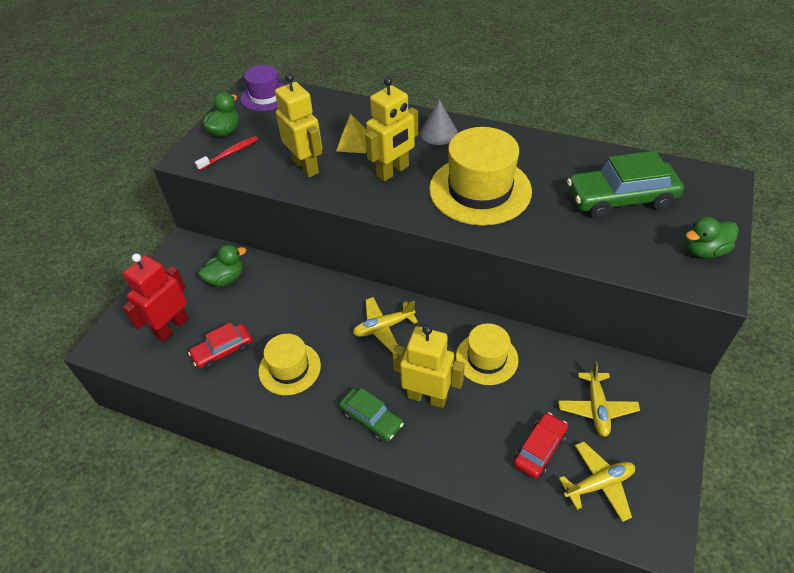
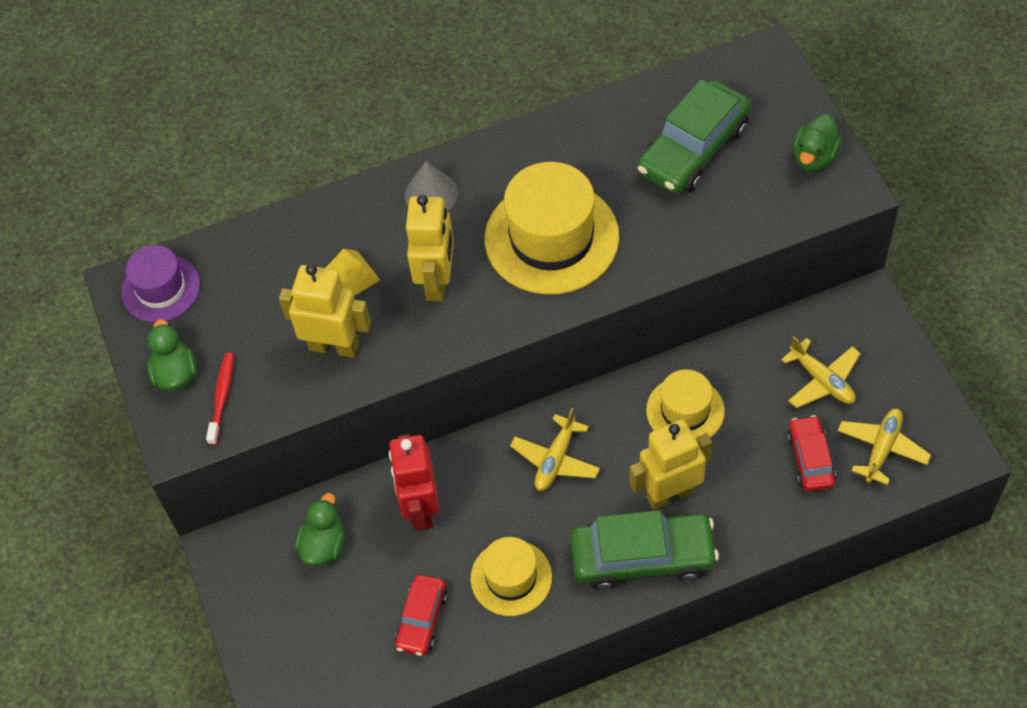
camera: 40 degrees left, 10 degrees up
(171, 327) = (334, 644): red robot -> red robot (421, 508)
(371, 419) = (643, 557): green car -> green car, size x1.76

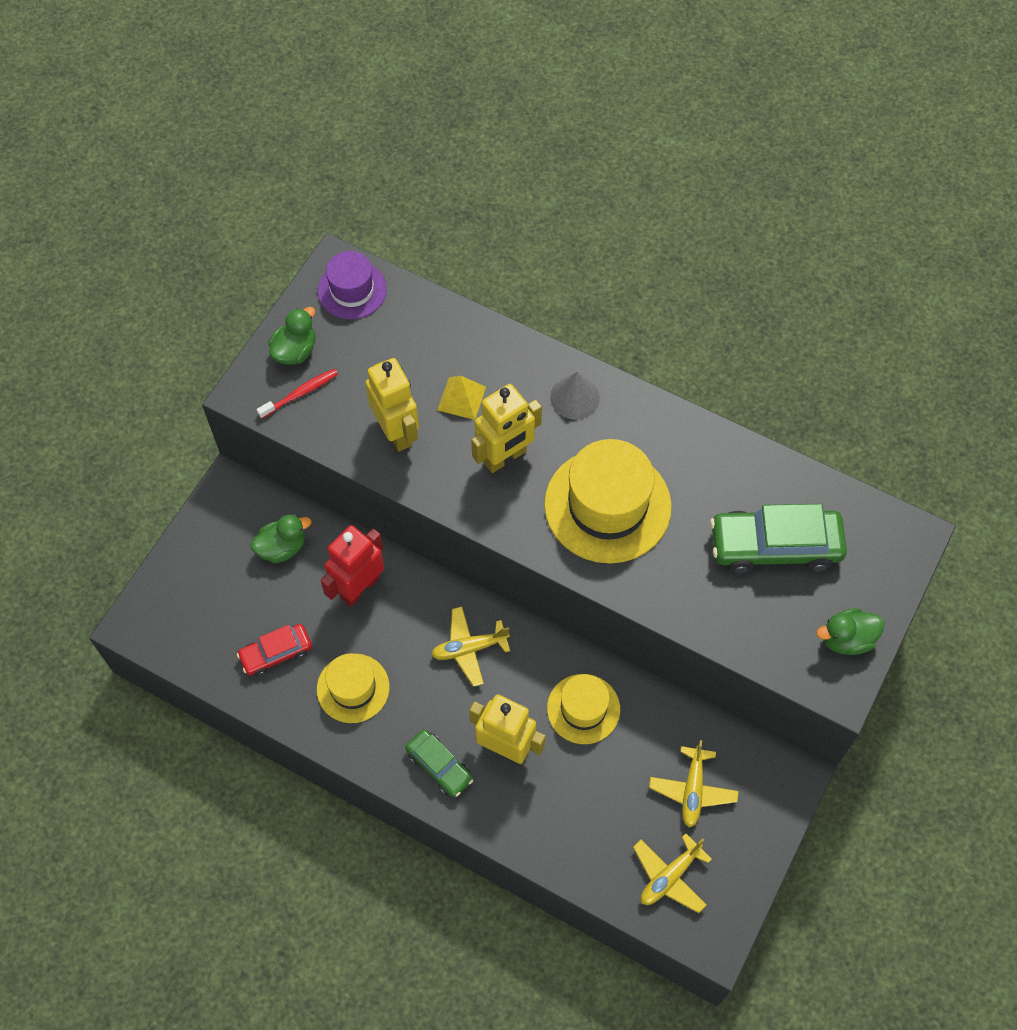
camera: 45 degrees right, 5 degrees up
(643, 557) = (439, 766): green car -> green car, size x0.57
(810, 459) = (617, 829): red car -> none
(882, 448) = (669, 876): yellow plane -> yellow plane turned 150 degrees clockwise

